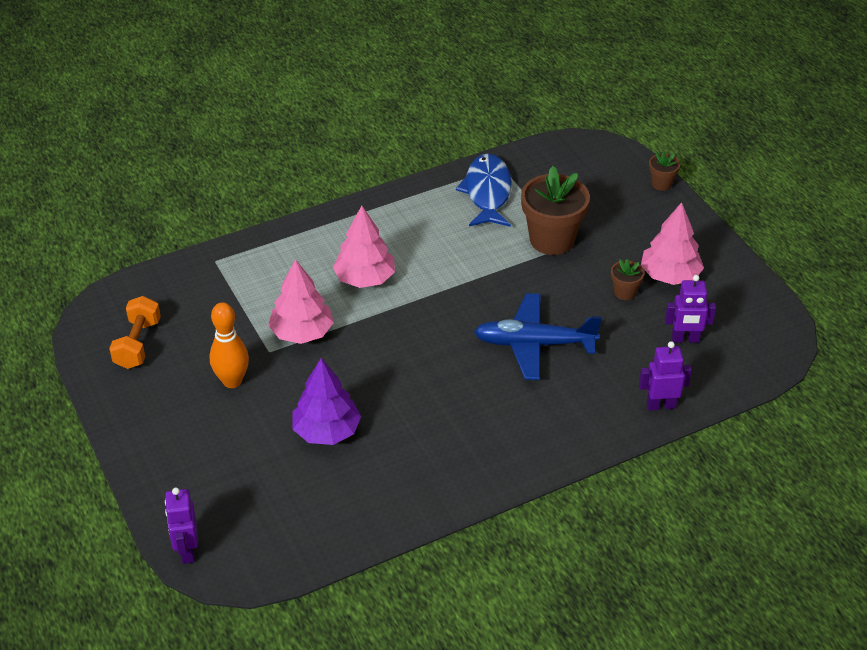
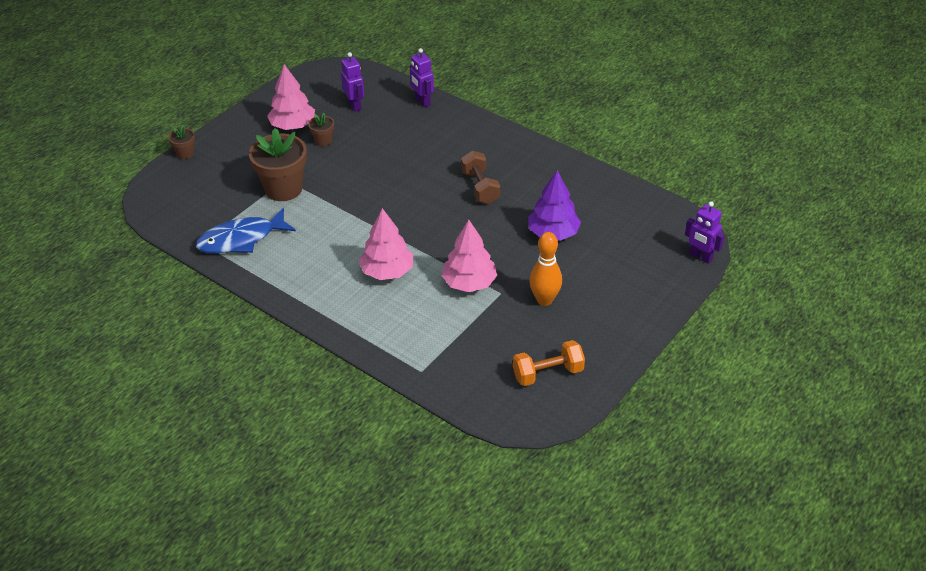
camera: 115 degrees left, 0 degrees up
(187, 551) = (700, 257): purple robot -> purple robot turned 75 degrees clockwise
(451, 398) = (480, 187): none -> brown dumbbell
(534, 344) = (403, 166): blue plane -> none

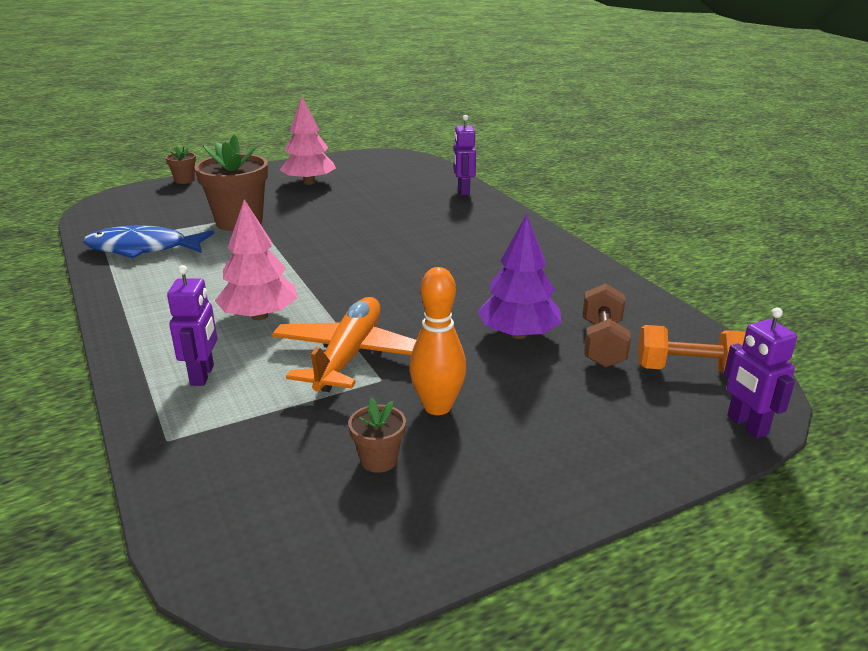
camera: 25 degrees right, 15 degrees down
(323, 141) = (325, 197): brown flower pot -> brown flower pot (379, 460)
(355, 105) = (388, 181): purple robot -> purple robot (203, 375)
(469, 283) = (349, 356): pink tree -> orange plane
(480, 187) = (460, 268): brown dumbbell -> brown dumbbell (602, 343)
(548, 373) = (349, 512): orange dumbbell -> orange dumbbell (688, 370)

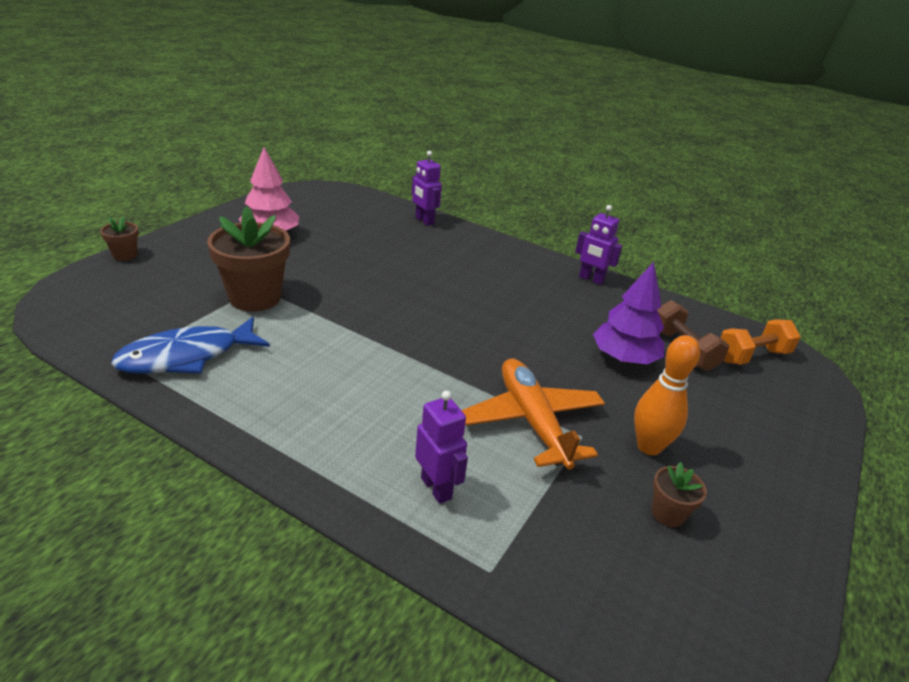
camera: 35 degrees left, 5 degrees up
(259, 316) = (408, 403): pink tree -> none
(746, 425) = (824, 390): purple robot -> purple robot (591, 279)

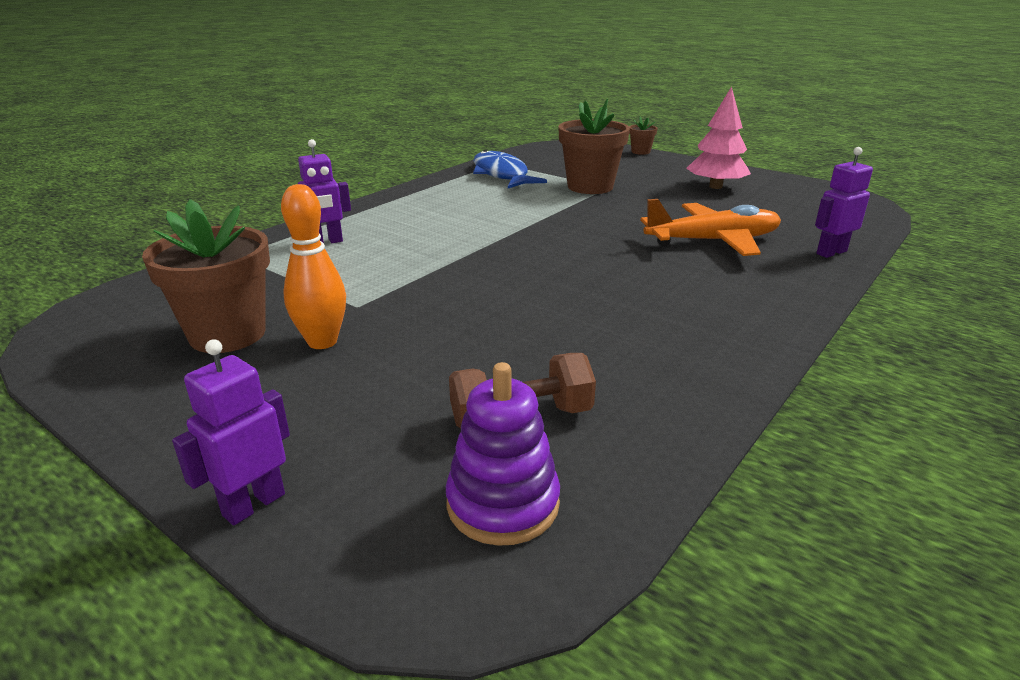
camera: 100 degrees right, 5 degrees down
(532, 421) = (389, 283): orange plane -> orange plane (713, 241)
(591, 279) = (730, 364): purple robot -> purple robot (253, 504)
(624, 358) = (497, 356): purple tree -> none
(668, 513) = (227, 334): brown flower pot -> brown flower pot, size x2.10
(751, 356) = (503, 504): orange dumbbell -> purple stacking toy

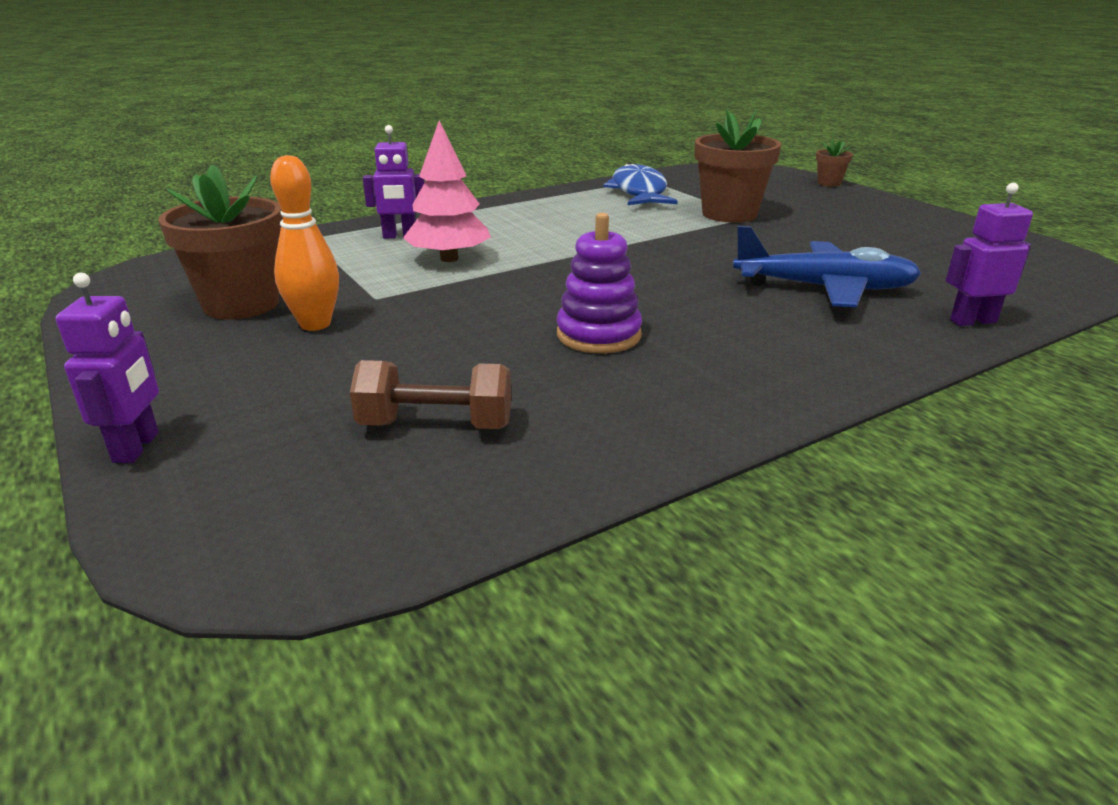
camera: 20 degrees right, 0 degrees up
(253, 504) = (137, 447): purple robot -> purple robot turned 120 degrees clockwise
(503, 504) = (345, 497): purple stacking toy -> purple stacking toy (598, 335)
(713, 241) = (824, 288): orange plane -> blue plane
(715, 187) = (889, 230): pink tree -> pink tree (449, 259)

